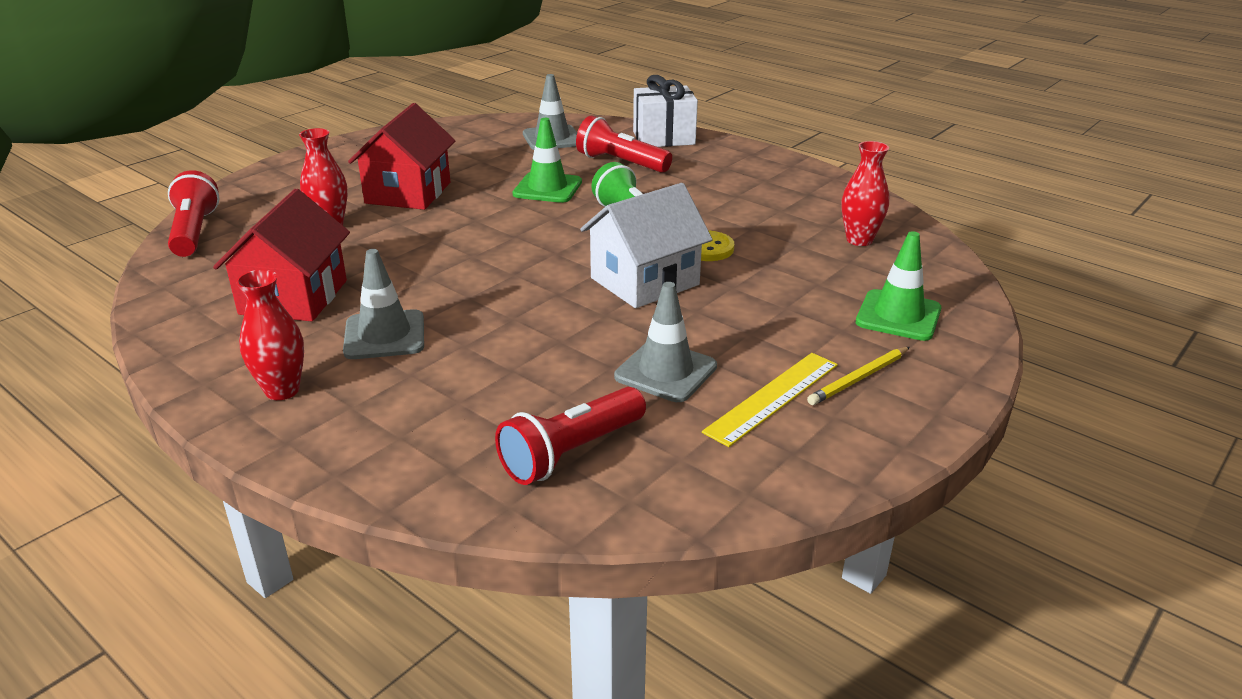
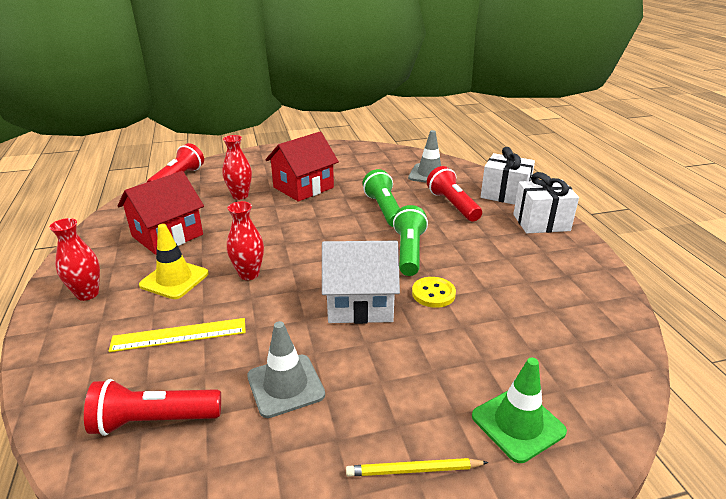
camera: 35 degrees right, 0 degrees up
(384, 335) = (174, 279): grey traffic cone -> yellow traffic cone
(547, 188) = (384, 209): green traffic cone -> green flashlight
(732, 155) = (541, 222): none -> white gift
(773, 397) = (328, 450): yellow ruler -> yellow ruler (179, 335)
(859, 240) = (564, 334): red vase -> red vase (249, 274)

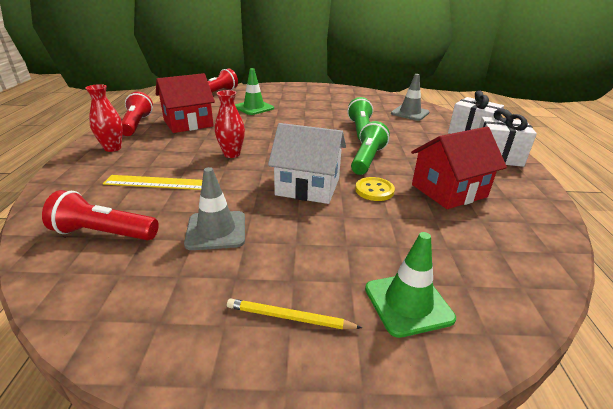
camera: 15 degrees right, 0 degrees up
(174, 279) = (176, 149): yellow traffic cone -> none
(240, 196) = (254, 108): red vase -> green traffic cone
(303, 187) = (304, 109): red house -> red house (449, 191)
(452, 205) = (420, 134): red flashlight -> red flashlight (137, 124)

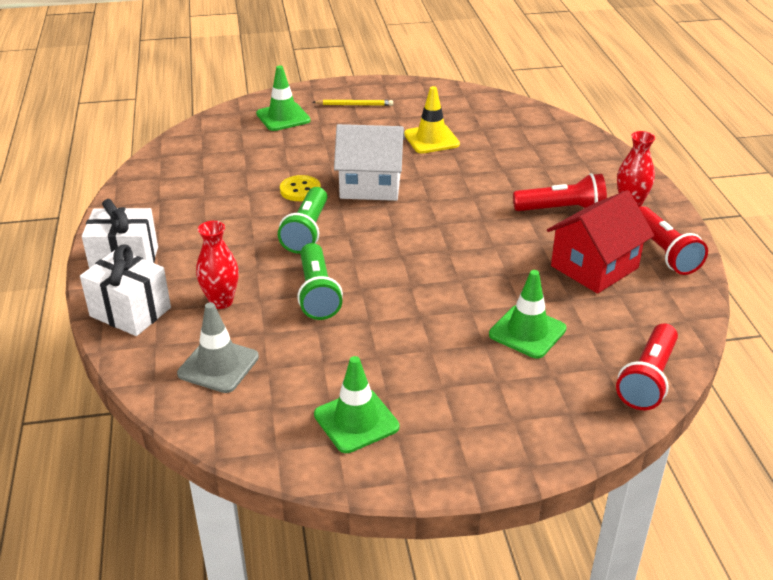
camera: 170 degrees right, 5 degrees up
(104, 233) = (514, 128): red flashlight -> red flashlight (562, 210)
(158, 183) = (523, 170): yellow ruler -> none
(216, 230) = (431, 139): grey traffic cone -> yellow traffic cone
(232, 154) = (479, 216): red vase -> red vase (221, 301)
(345, 96) = (356, 421): none -> green traffic cone
(449, 191) = (219, 200): red house -> none

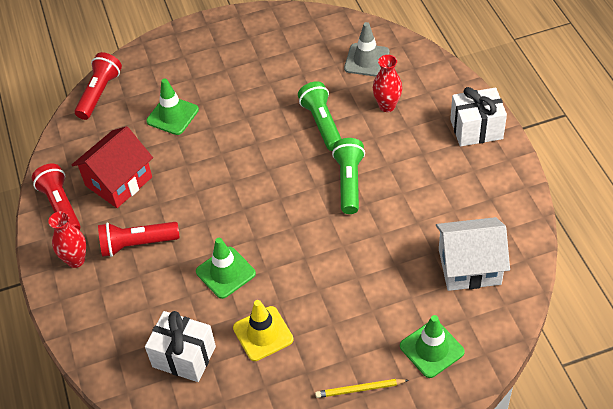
camera: 175 degrees right, 15 degrees up
(130, 312) = (445, 88): white gift -> white gift (184, 356)
(300, 190) = (372, 232): yellow button -> none
(356, 421) = (273, 40): green traffic cone -> green traffic cone (225, 272)
(370, 185) = (310, 249): white house -> white house (469, 266)

